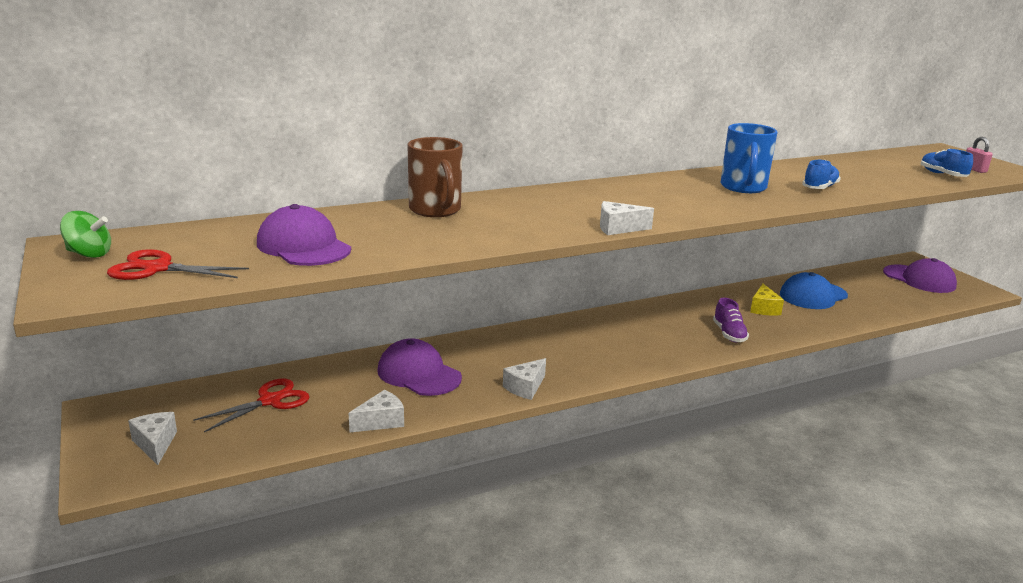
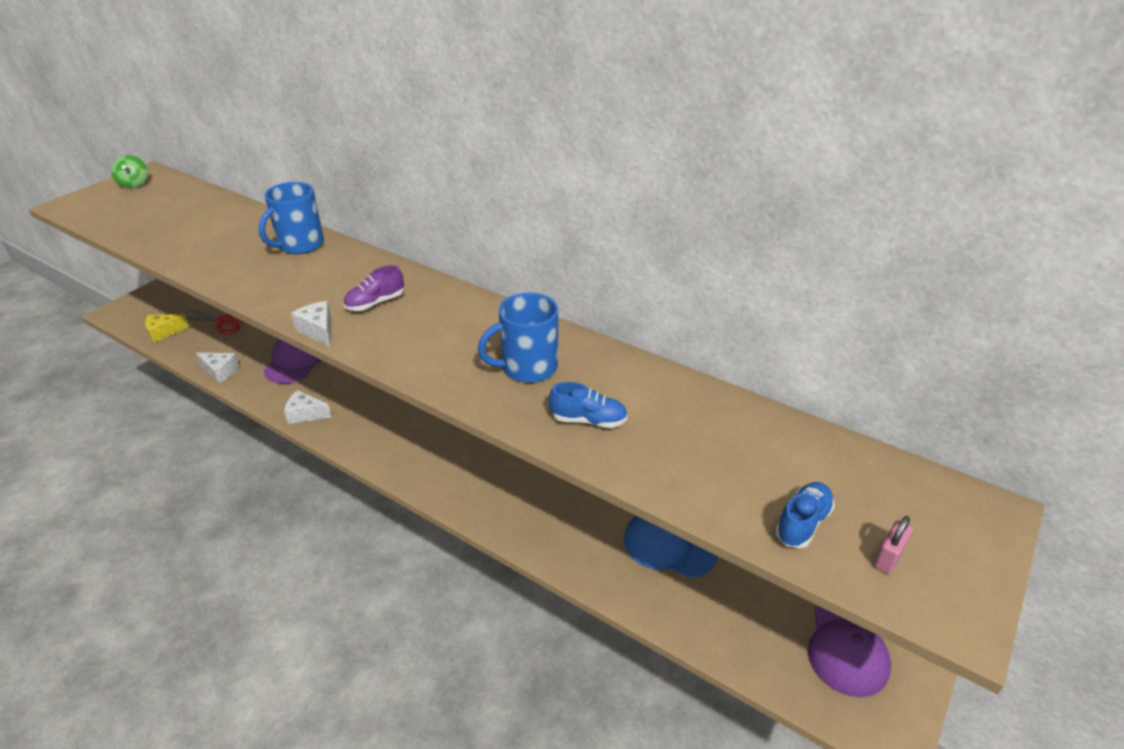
camera: 60 degrees right, 15 degrees up
(155, 444) = (156, 309): white cheese -> none
(157, 268) = (120, 208): red scissors -> none
(303, 246) = (185, 230): purple cap -> none
(435, 210) = (300, 245): brown mug -> blue mug
(729, 334) = (499, 501): purple shoe -> purple shoe (375, 303)
(763, 309) = (588, 512): yellow cheese -> yellow cheese (164, 332)

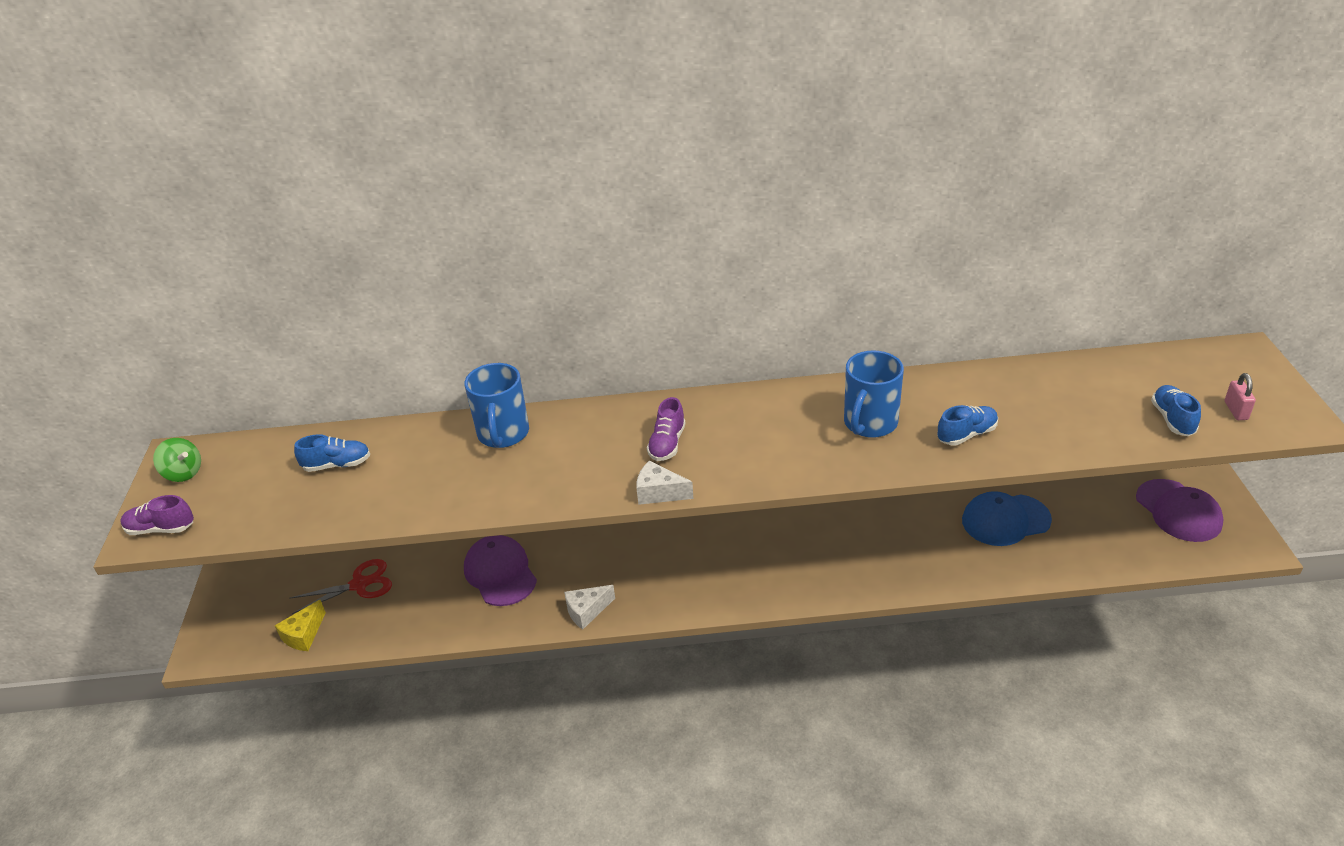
camera: 35 degrees left, 0 degrees up
(79, 206) = (161, 529): none -> purple shoe
(198, 216) = (337, 465): none -> blue shoe
(220, 371) = (436, 630): white cheese -> none

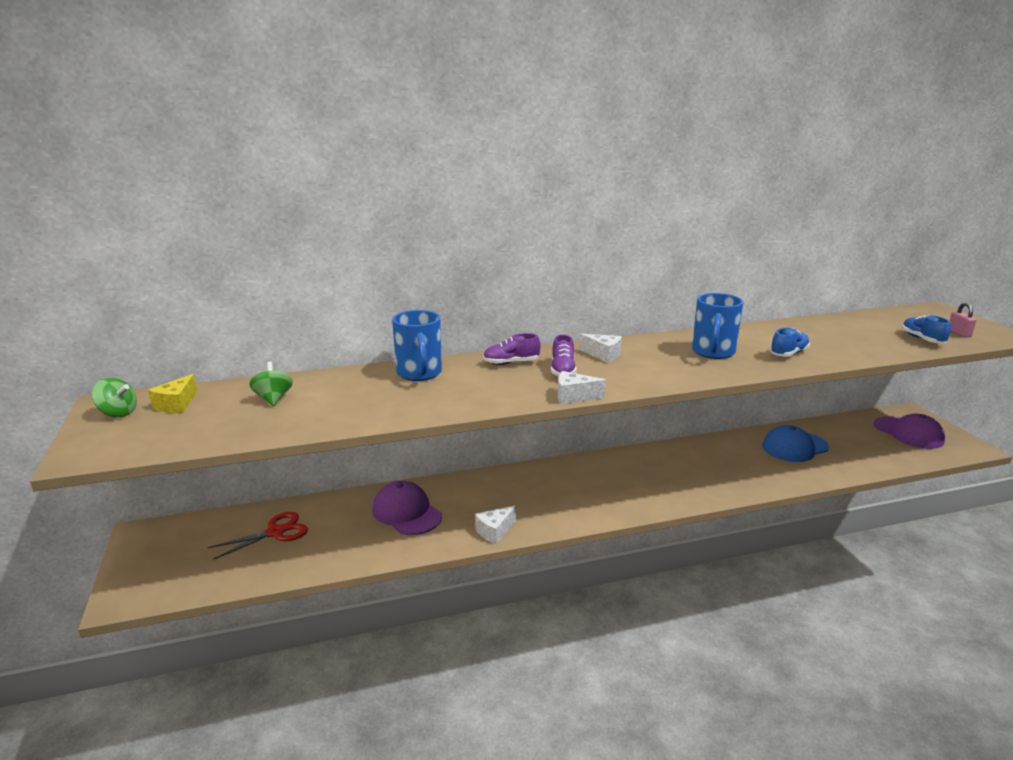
camera: 15 degrees left, 15 degrees down
(161, 529) = (102, 449): purple shoe -> purple shoe (511, 363)
(304, 635) = (228, 575): yellow cheese -> yellow cheese (176, 404)
(337, 465) = (273, 399): blue shoe -> green spinning top
(729, 417) = (603, 355): none -> white cheese

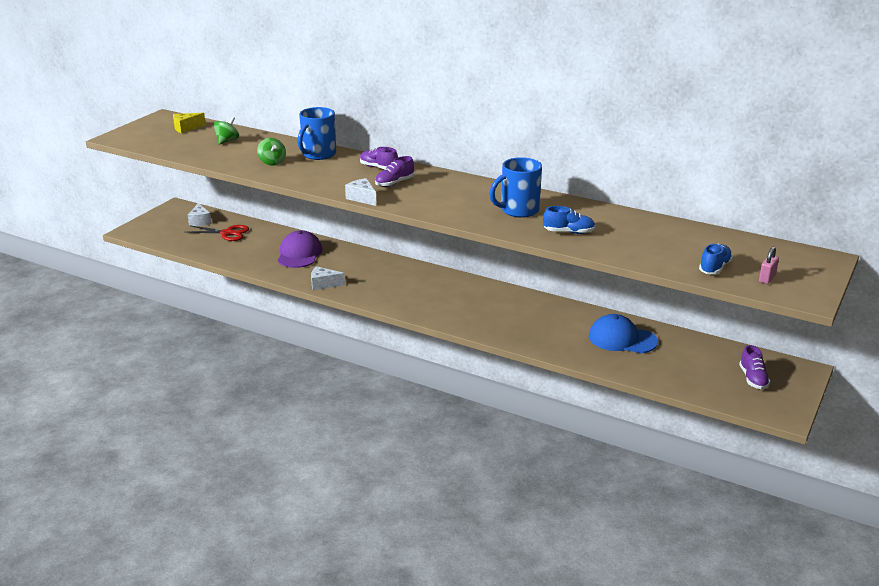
camera: 45 degrees right, 5 degrees up
(118, 413) = (159, 123): green spinning top -> green spinning top (272, 162)
(603, 355) = (443, 184): white cheese -> white cheese (200, 221)
(908, 433) = (753, 379): purple cap -> purple shoe

